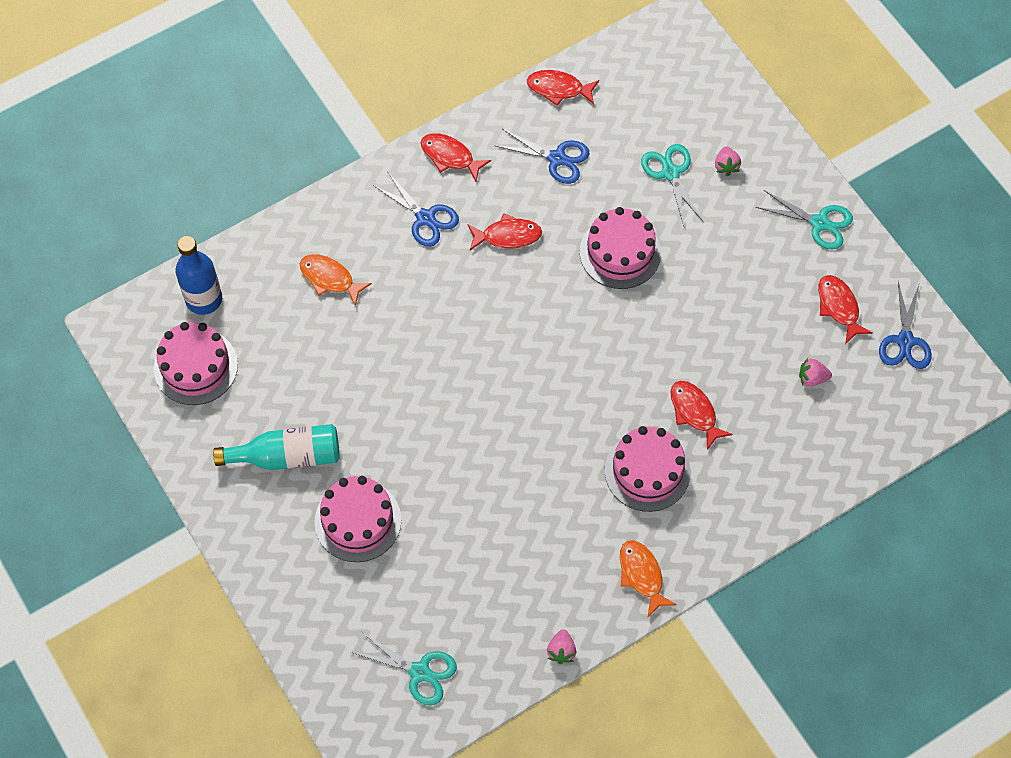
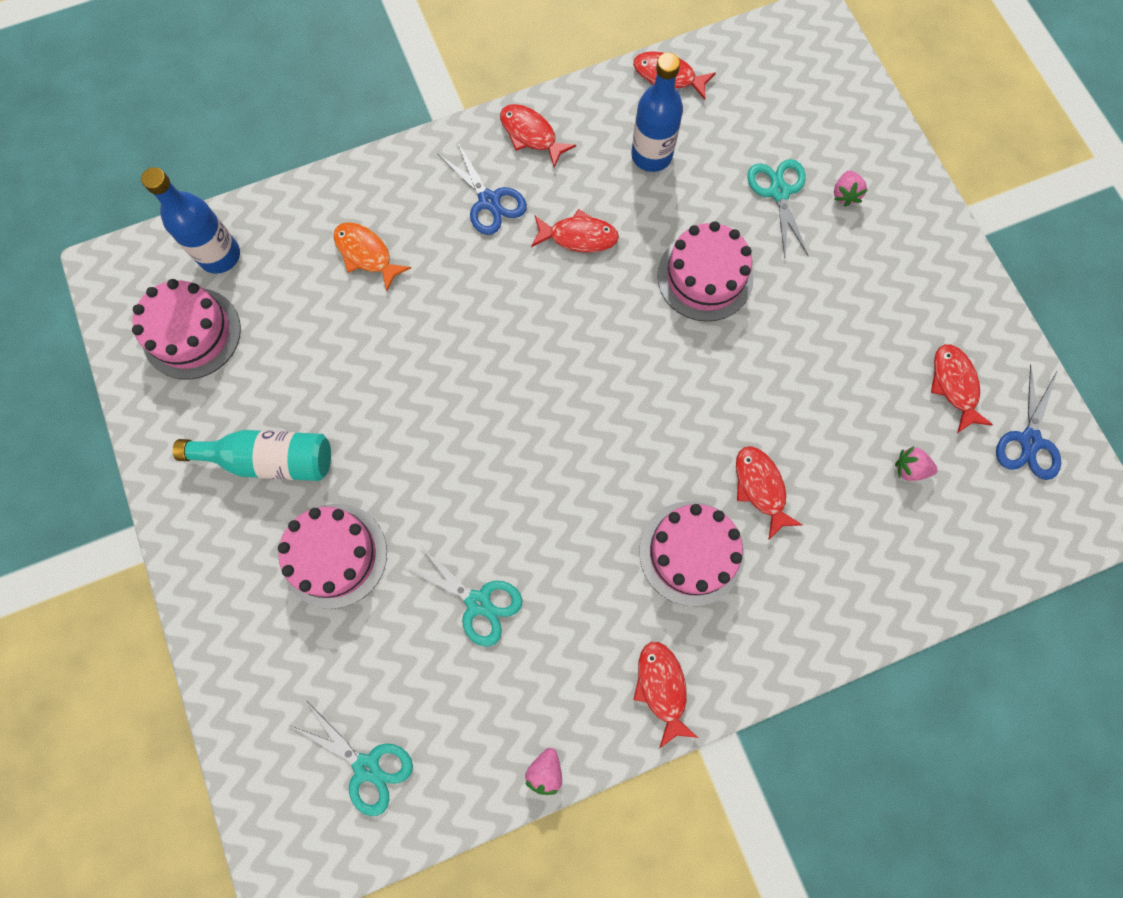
camera: 10 degrees right, 10 degrees up
(557, 158) = (651, 155): blue scissors -> blue bottle
(642, 575) = (662, 688): orange fish -> red fish
(819, 223) = (945, 279): turquoise scissors -> turquoise scissors (478, 602)

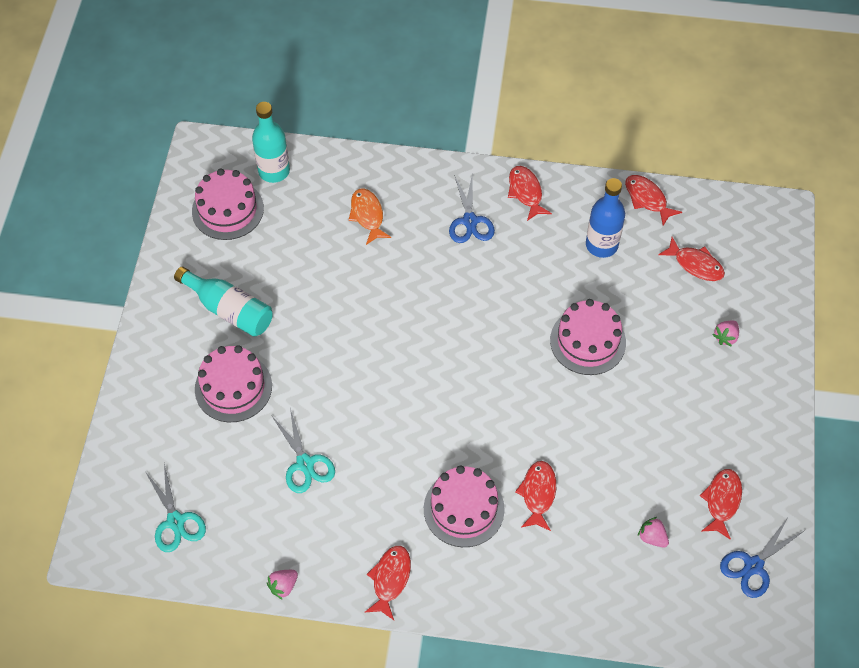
camera: 30 degrees right, 15 degrees down
(220, 255) = (274, 171): blue bottle -> turquoise bottle
(578, 236) = (516, 273): red fish -> red fish (695, 264)
(779, 192) = (678, 312): turquoise scissors -> none

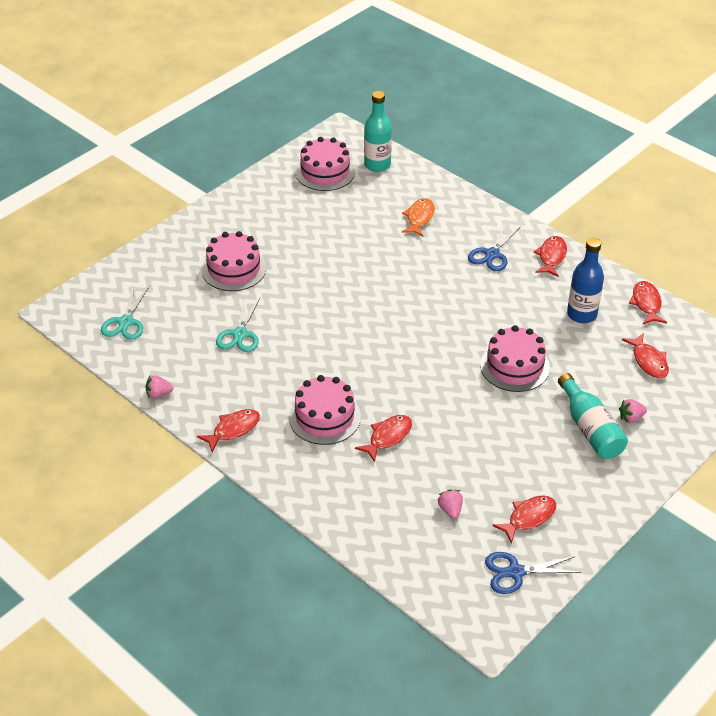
camera: 35 degrees right, 15 degrees down
(229, 310) = (273, 226): turquoise bottle -> turquoise bottle (590, 428)

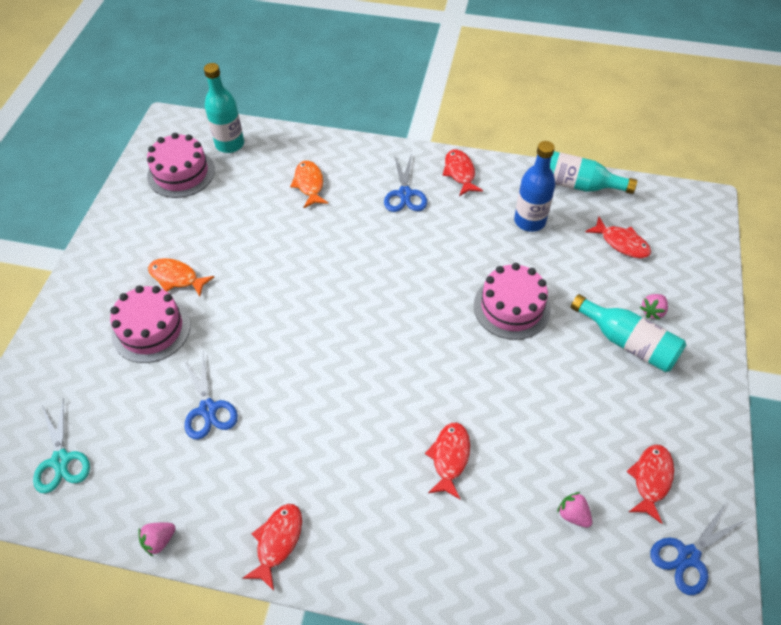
camera: 30 degrees left, 10 degrees up
(240, 334) = (208, 409): turquoise scissors -> blue scissors
(273, 243) = (176, 278): none -> orange fish
(324, 417) = (368, 468): pink cake -> none
(646, 303) = (575, 184): red fish -> turquoise bottle

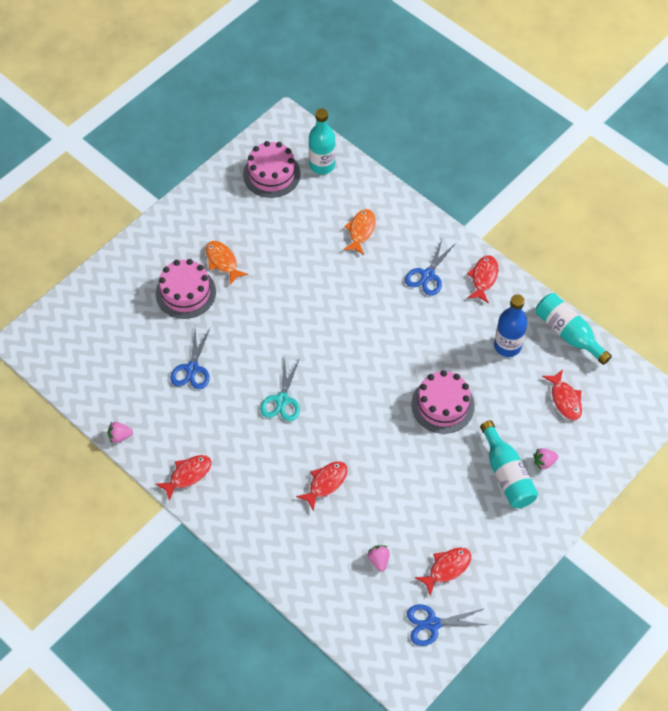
camera: 30 degrees right, 5 degrees up
(61, 460) = (87, 355): turquoise scissors -> turquoise scissors (282, 400)

